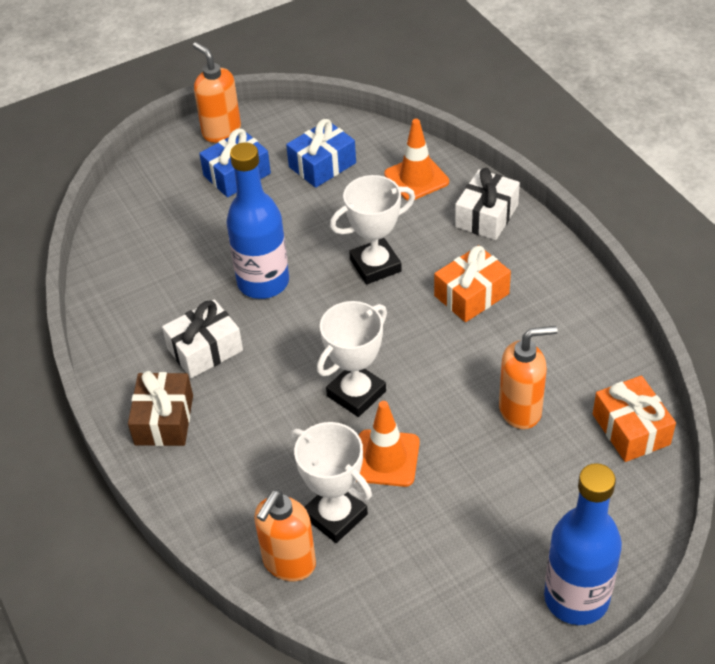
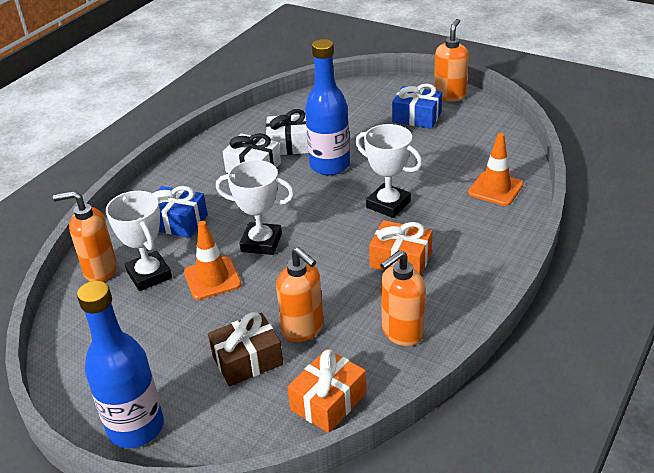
camera: 60 degrees right, 10 degrees down
(164, 420) = (185, 176): brown gift -> brown gift (247, 360)
(322, 165) = (463, 145): blue gift -> blue gift (178, 222)
(335, 515) = (149, 275): white trophy -> white trophy turned 45 degrees counterclockwise
(486, 216) = (491, 236): white gift -> white gift (290, 145)
(575, 339) = (402, 333): none -> orange soap dispenser

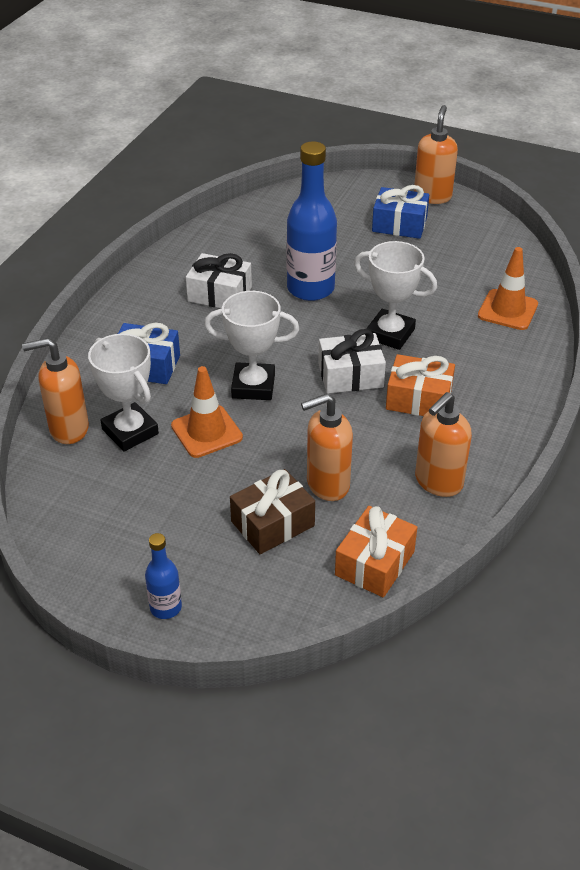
camera: 10 degrees left, 5 degrees up
(136, 427) = (165, 607): blue bottle -> blue bottle, size x0.50
(290, 145) = (256, 264): white gift -> white gift (350, 375)
(303, 329) = (327, 484): orange soap dispenser -> orange soap dispenser turned 120 degrees clockwise

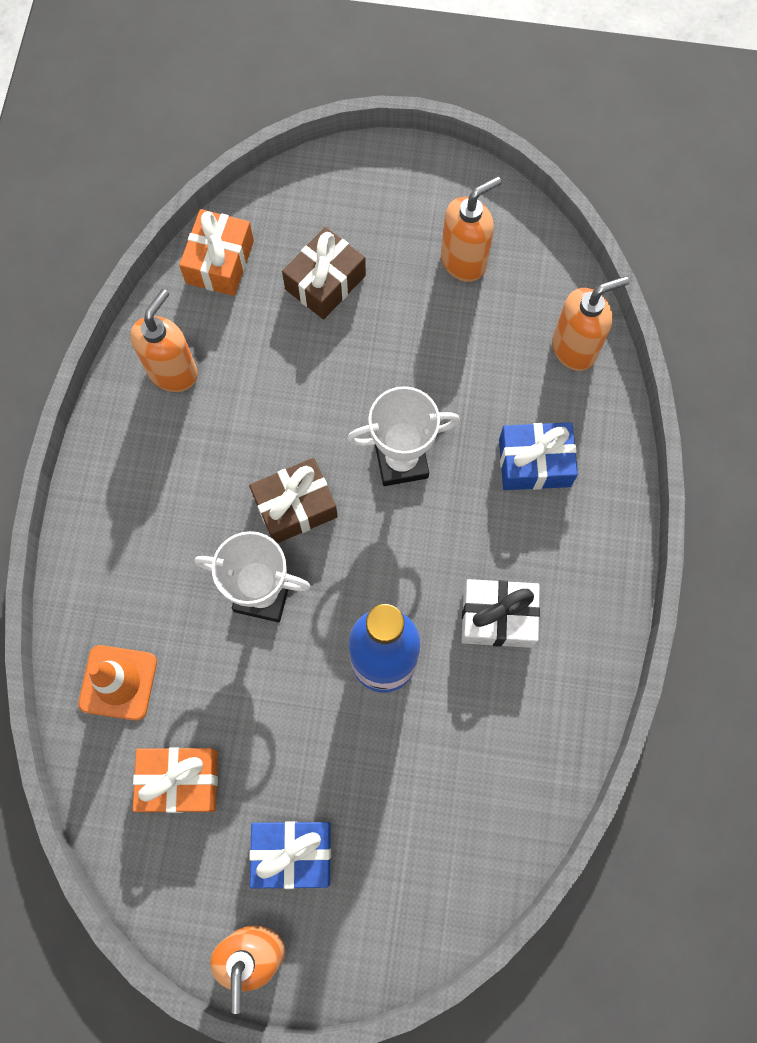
camera: 165 degrees right, 30 degrees up
(130, 431) = (509, 361): white trophy -> none
(165, 607) = (391, 175): blue bottle -> none
(206, 432) = (429, 380): orange traffic cone -> none
(327, 484) = (284, 341): orange soap dispenser -> orange soap dispenser (464, 261)
(350, 375) = (295, 506): white gift -> brown gift
(419, 399) = (210, 487): orange gift -> orange gift (180, 781)

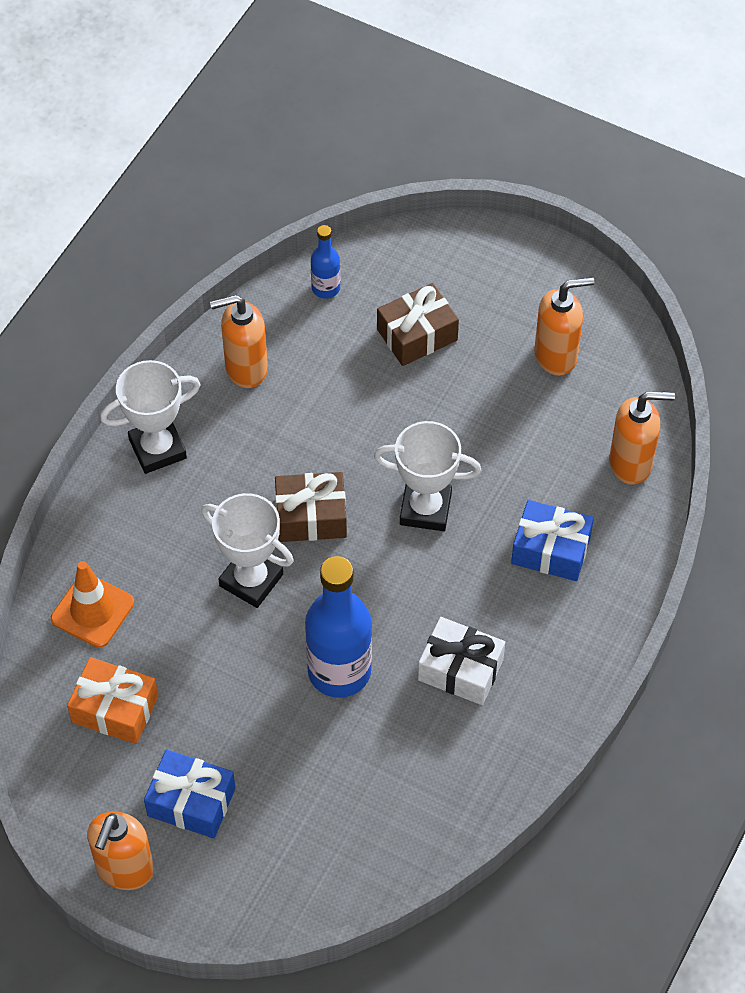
camera: 20 degrees right, 15 degrees down
(118, 486) = (157, 449): none -> white trophy
(173, 372) = (245, 368): orange soap dispenser -> orange soap dispenser turned 150 degrees counterclockwise
(219, 262) = (326, 288): orange gift -> blue bottle

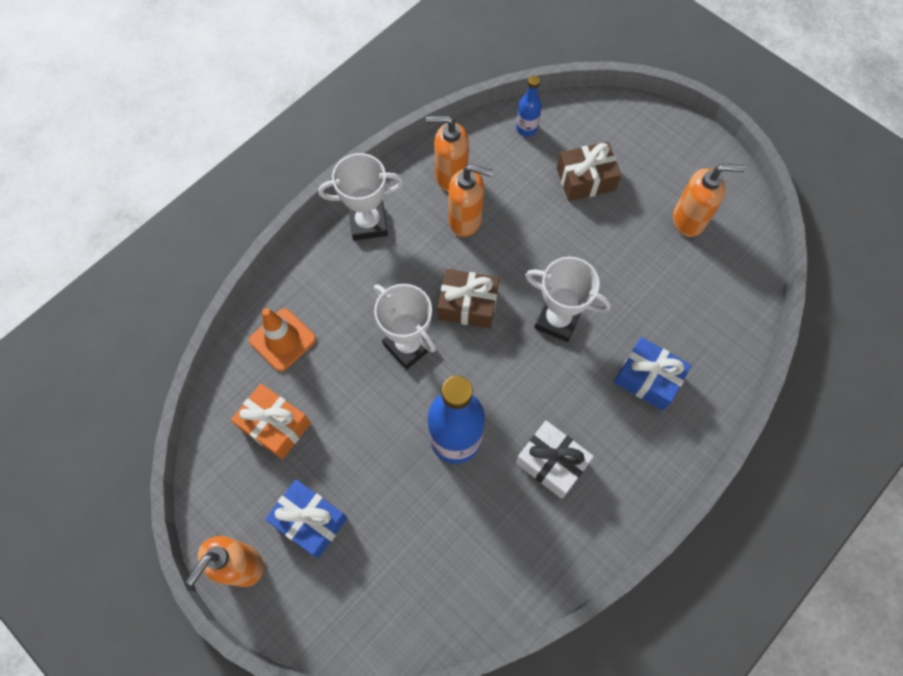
camera: 15 degrees right, 10 degrees up
(631, 463) = (728, 322): orange soap dispenser -> orange soap dispenser (465, 220)

